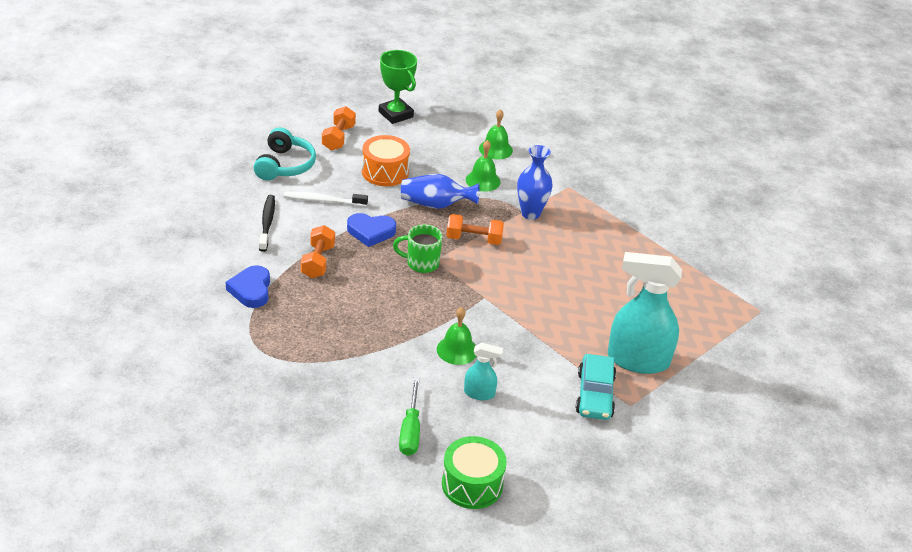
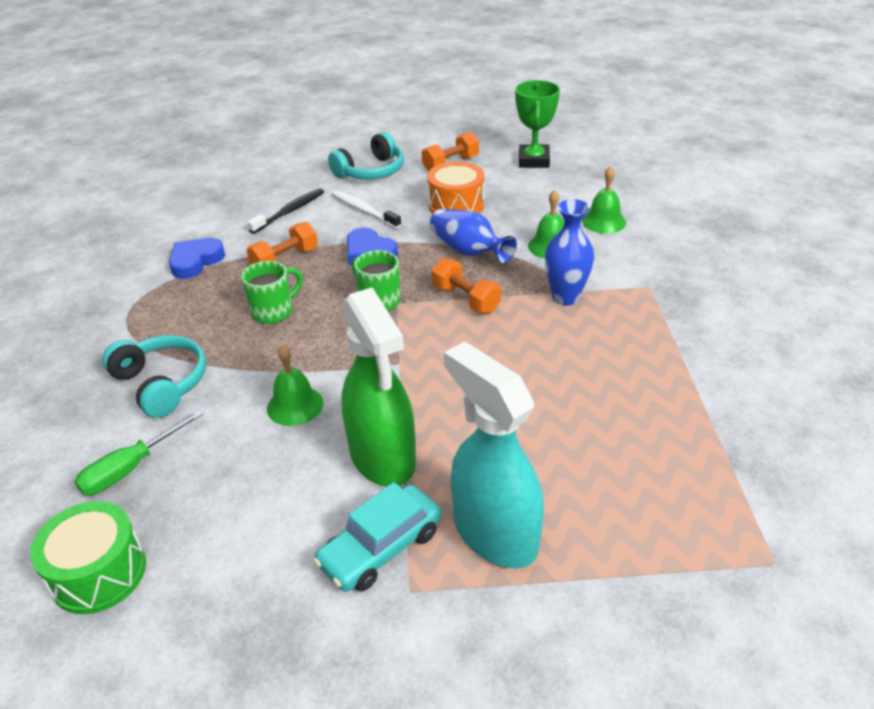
camera: 45 degrees right, 0 degrees up
(355, 378) = (162, 383): none -> turquoise headphones
(362, 300) = (274, 311): none -> green mug
(479, 393) = (253, 467): turquoise spray bottle -> none
(541, 353) = (382, 457): none -> green spray bottle

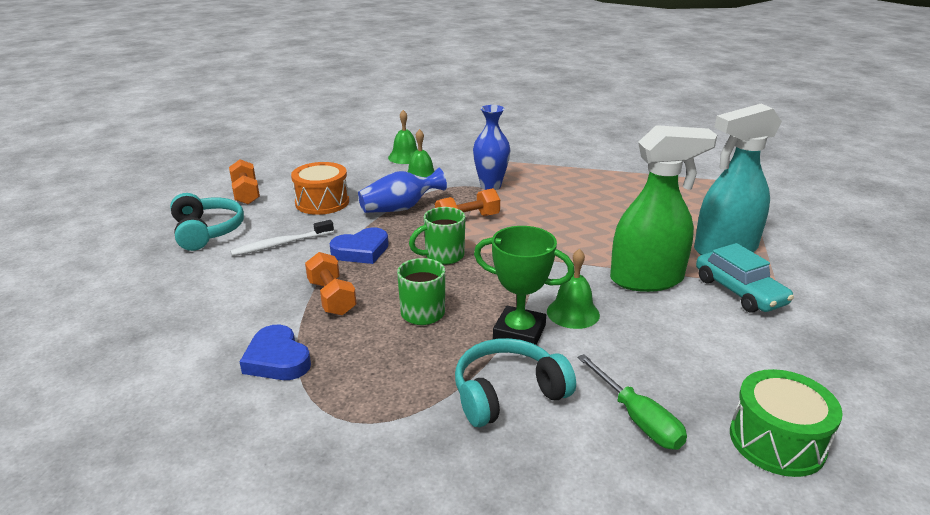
camera: 75 degrees left, 10 degrees down
(289, 211) = (233, 286): black toothbrush -> none
(534, 160) = (286, 162): green trophy -> green trophy (519, 333)

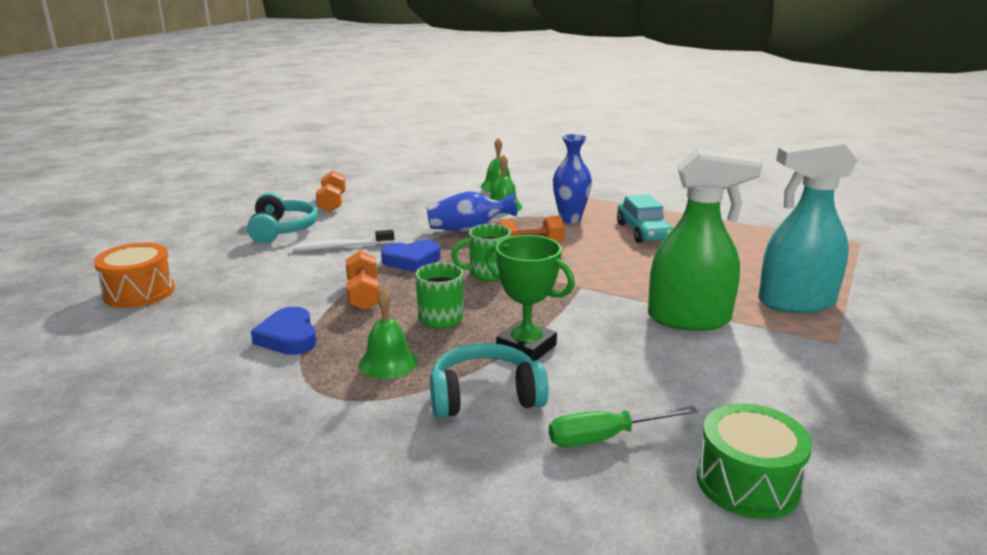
camera: 15 degrees right, 5 degrees down
(322, 202) = (397, 217): orange drum -> orange drum (139, 292)
(573, 313) = (591, 338): green bell -> green bell (388, 362)
(637, 418) = (605, 438): green screwdriver -> green screwdriver turned 90 degrees clockwise
(739, 291) = (788, 343): turquoise car -> turquoise car (643, 232)

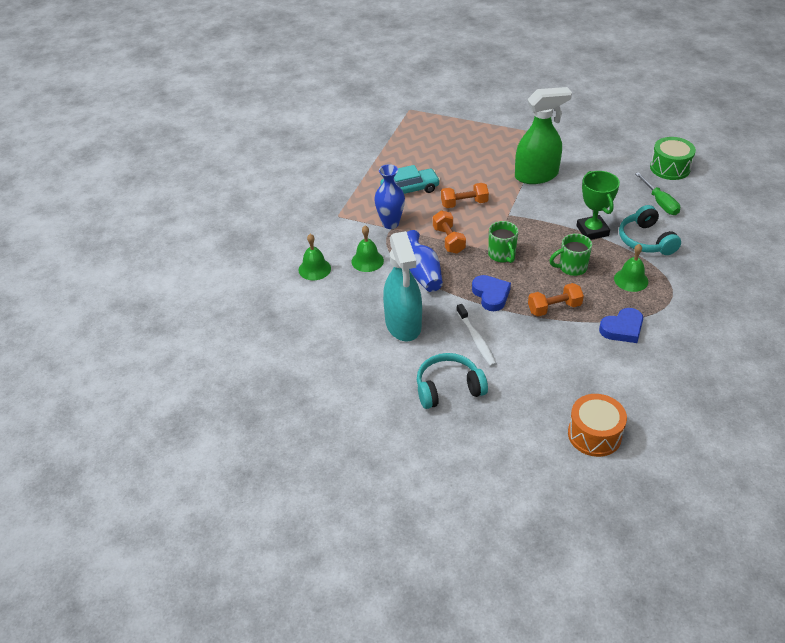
camera: 95 degrees left, 20 degrees up
(332, 203) = (374, 372): orange dumbbell -> orange dumbbell (464, 203)
(526, 347) = (592, 231): green trophy -> green trophy turned 45 degrees counterclockwise
(689, 319) = (536, 175): green spray bottle -> green spray bottle turned 75 degrees clockwise
(795, 302) = (503, 140): turquoise spray bottle -> turquoise spray bottle (403, 324)

